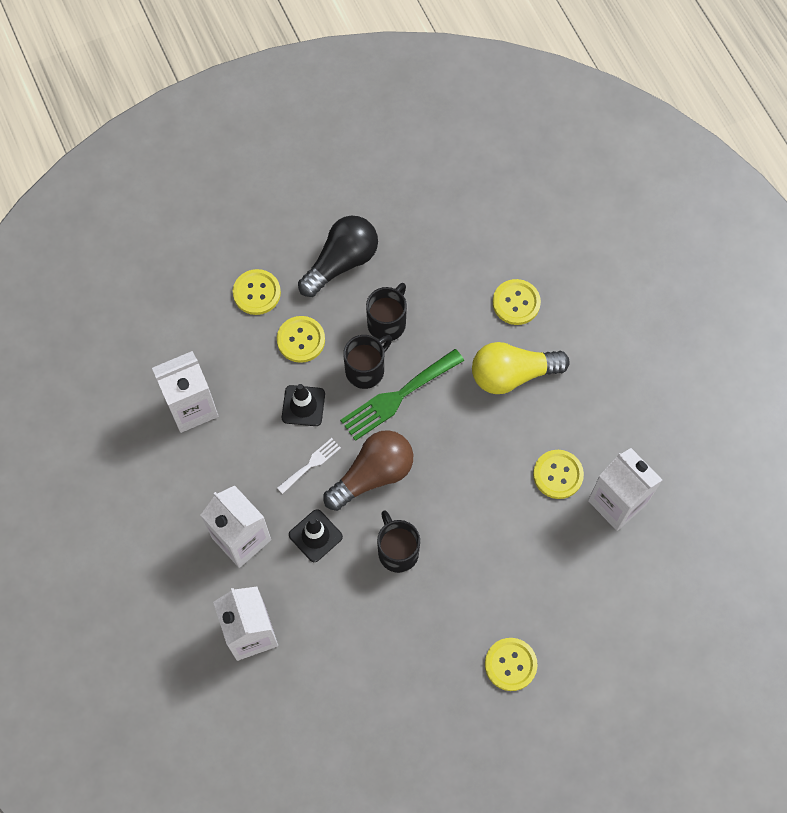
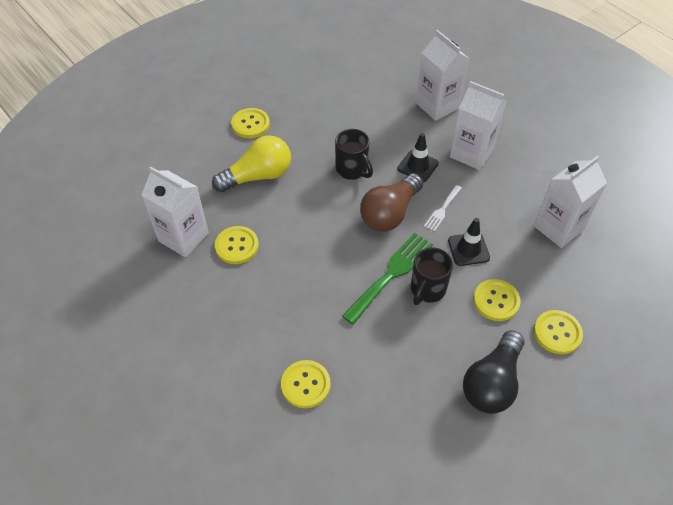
camera: 165 degrees right, 15 degrees down
(387, 323) = (424, 335): black mug -> none
(512, 374) = (294, 316): yellow light bulb -> yellow light bulb (258, 176)

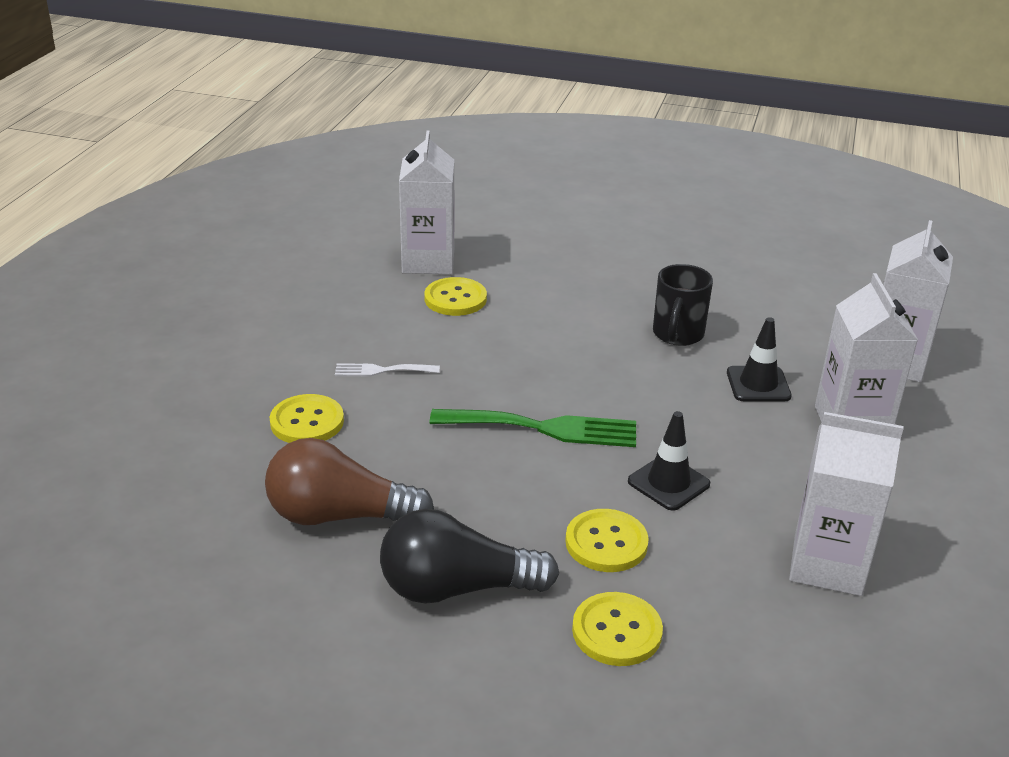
camera: 55 degrees right, 20 degrees down
(250, 124) = (646, 238): yellow button -> none
(258, 176) = (575, 273): yellow light bulb -> none
(390, 213) = (644, 390): brown light bulb -> brown light bulb (339, 515)
(427, 289) = (553, 469): black mug -> none
(442, 210) = (709, 433): white fork -> white fork (382, 370)

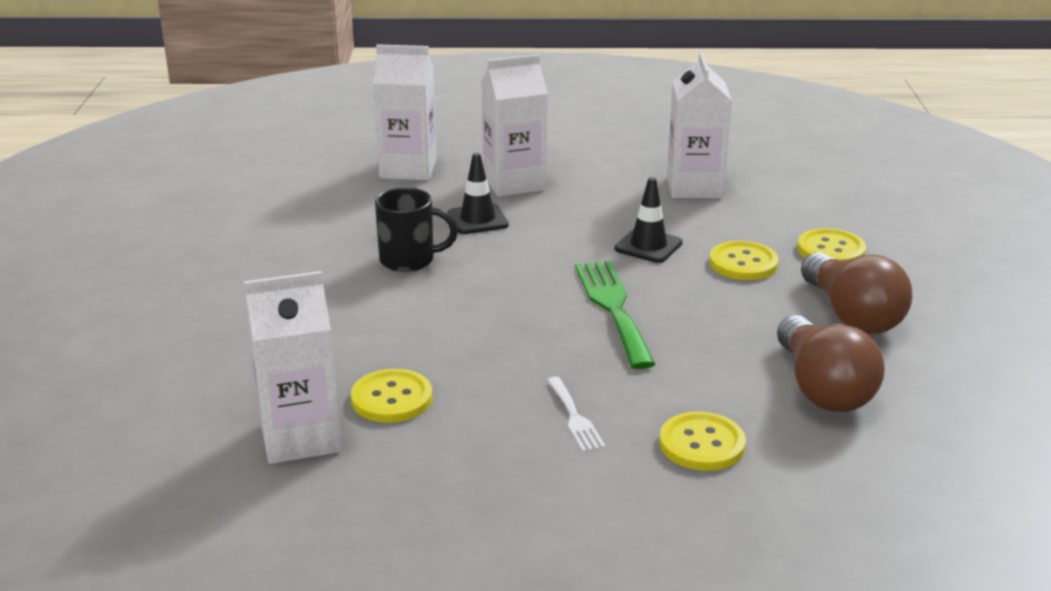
camera: 105 degrees left, 5 degrees down
(456, 588) = (851, 316): black light bulb -> brown light bulb

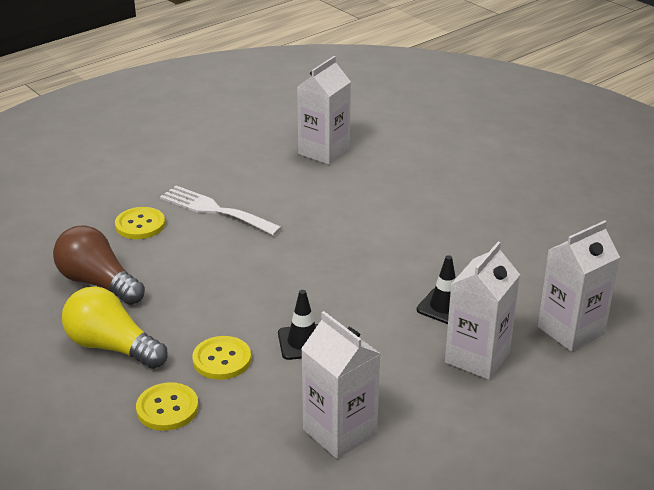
camera: 140 degrees right, 5 degrees up
(392, 398) = (312, 181): yellow button -> none
(409, 260) = (431, 254): black mug -> none
(575, 417) = (215, 210): white fork -> white fork, size x1.87
(613, 308) = (268, 280): green fork -> none
(851, 316) = (112, 347): brown light bulb -> yellow light bulb

